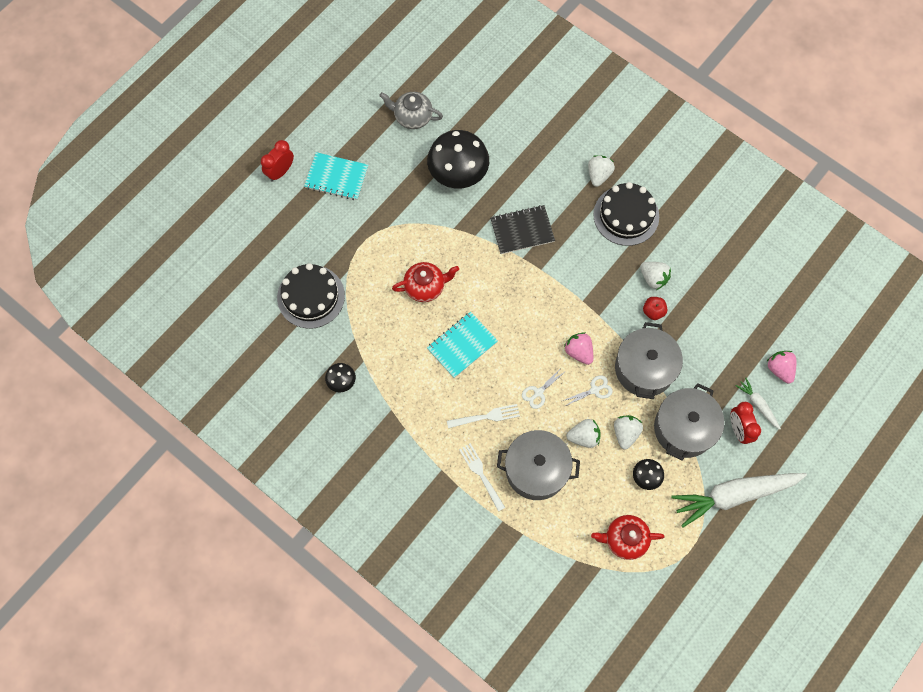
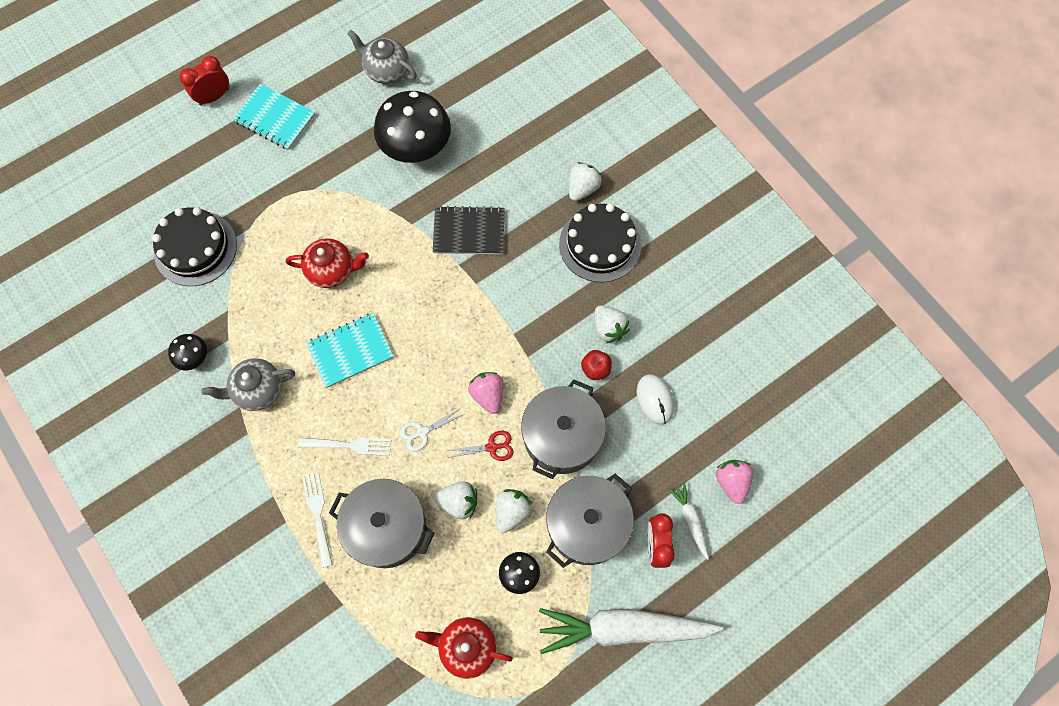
camera: 15 degrees right, 0 degrees up
(401, 393) = (257, 390): none -> grey teapot
(594, 390) = (492, 447): white scissors -> red scissors
(704, 323) = (654, 399): none -> white mouse

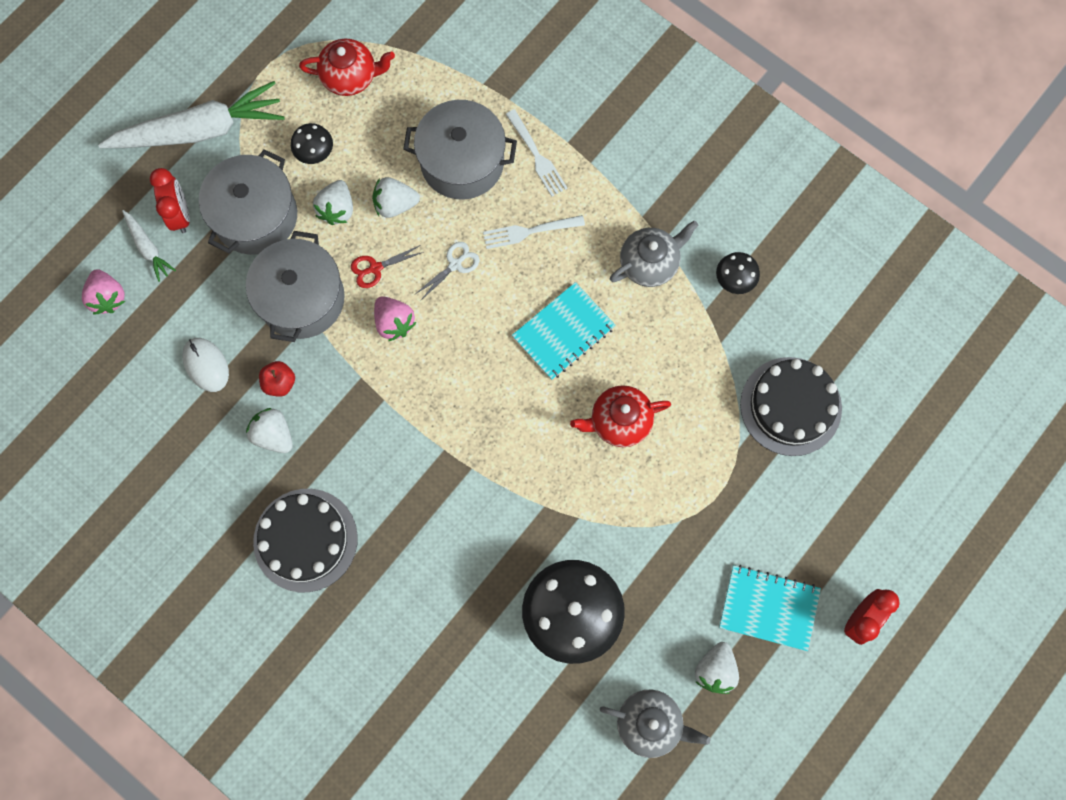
camera: 165 degrees right, 5 degrees up
(469, 232) = (470, 514): black notebook -> none
(582, 188) = (343, 612): white strawberry -> white strawberry (715, 670)

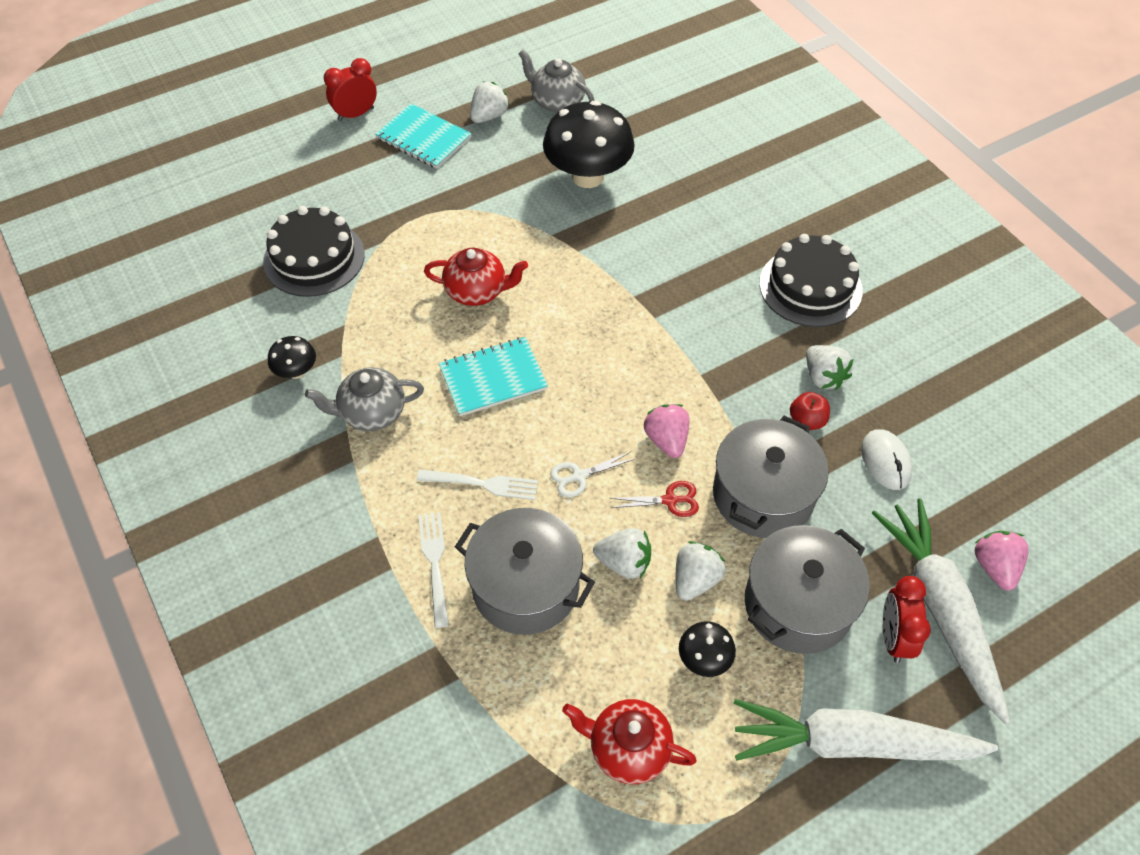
camera: 160 degrees left, 20 degrees down
(148, 248) = (939, 609): white carrot -> white carrot, size x2.19

